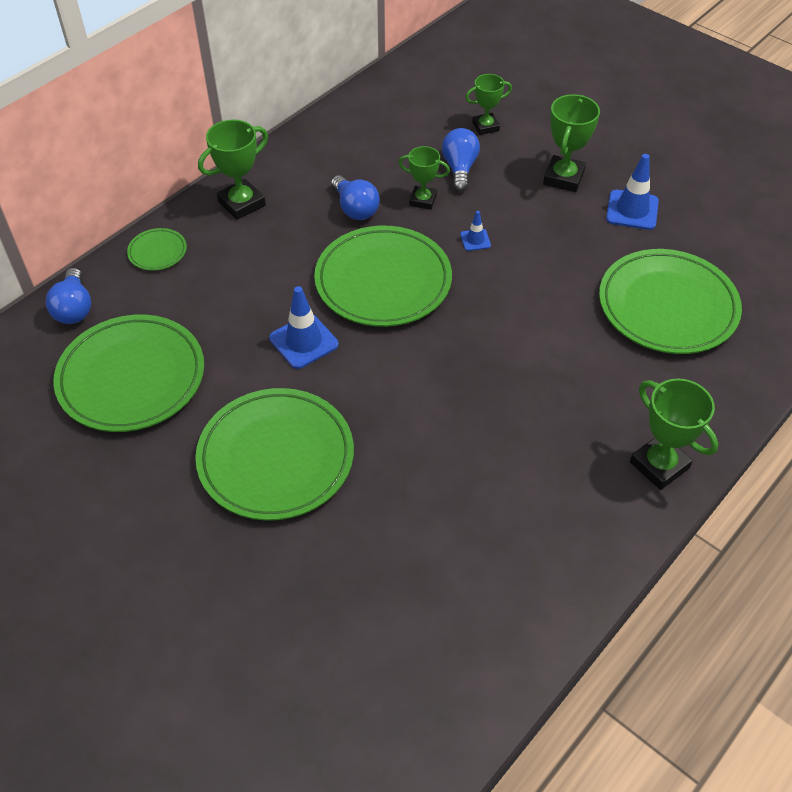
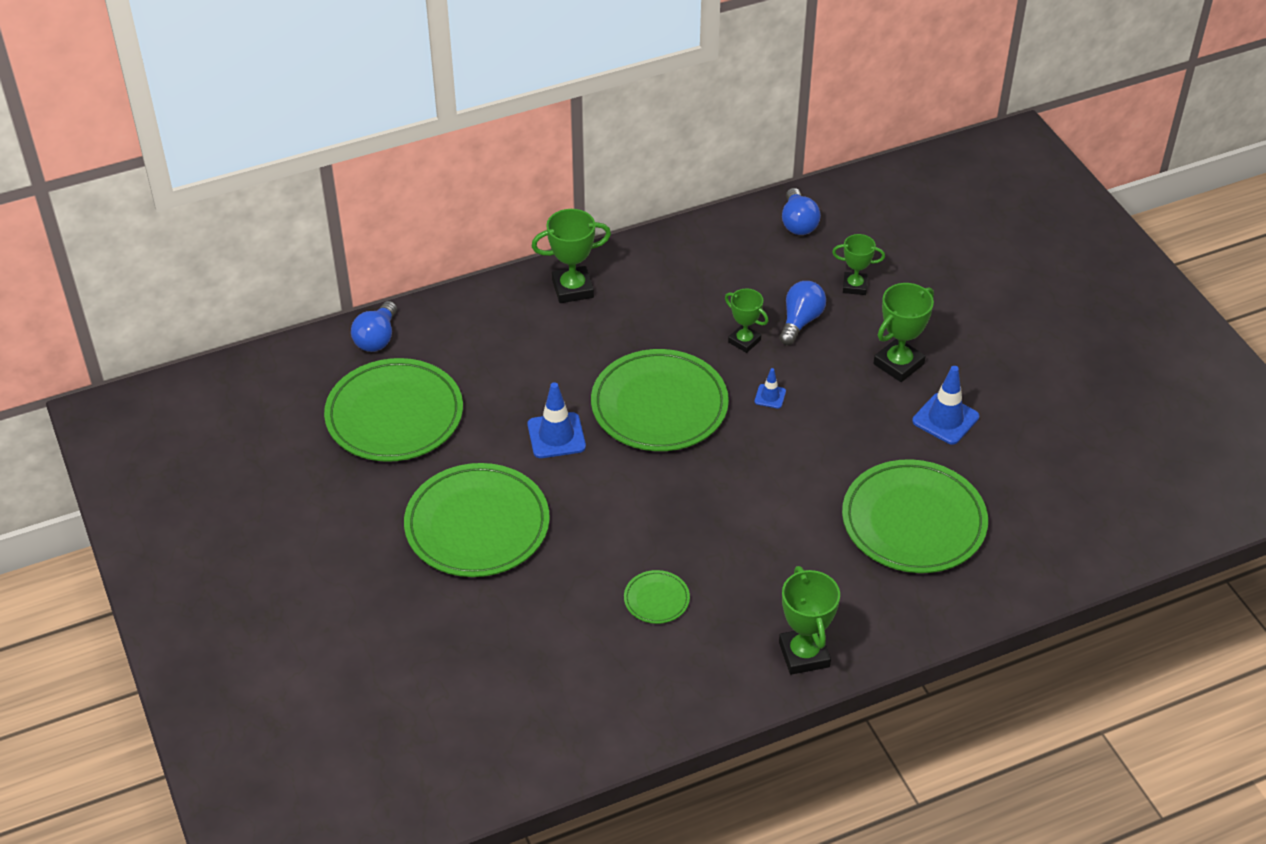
camera: 25 degrees right, 5 degrees down
(157, 252) = (473, 310): green plate -> green plate (656, 599)
(355, 208) = (675, 328): blue light bulb -> blue light bulb (798, 223)

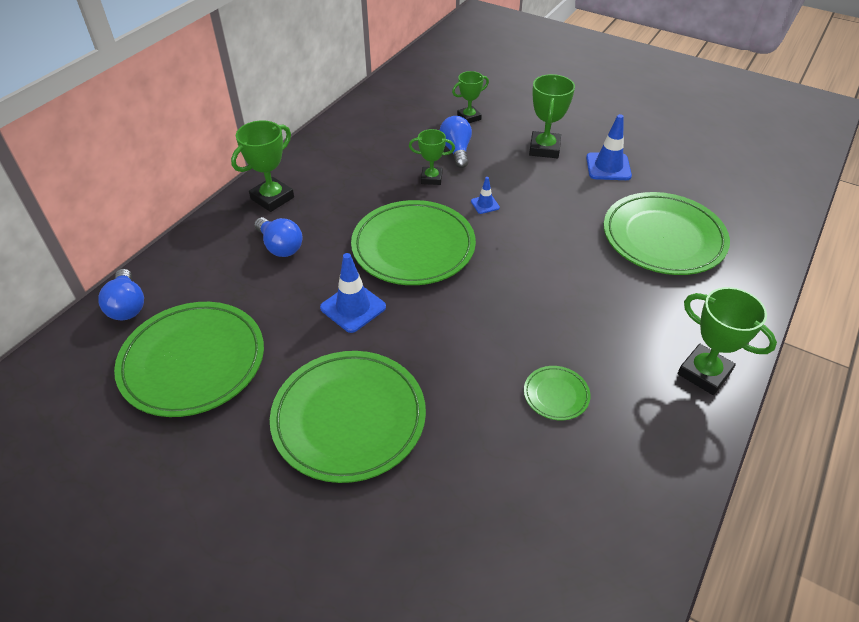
camera: 35 degrees left, 0 degrees up
(798, 223) = (396, 98): blue light bulb -> blue light bulb (280, 246)

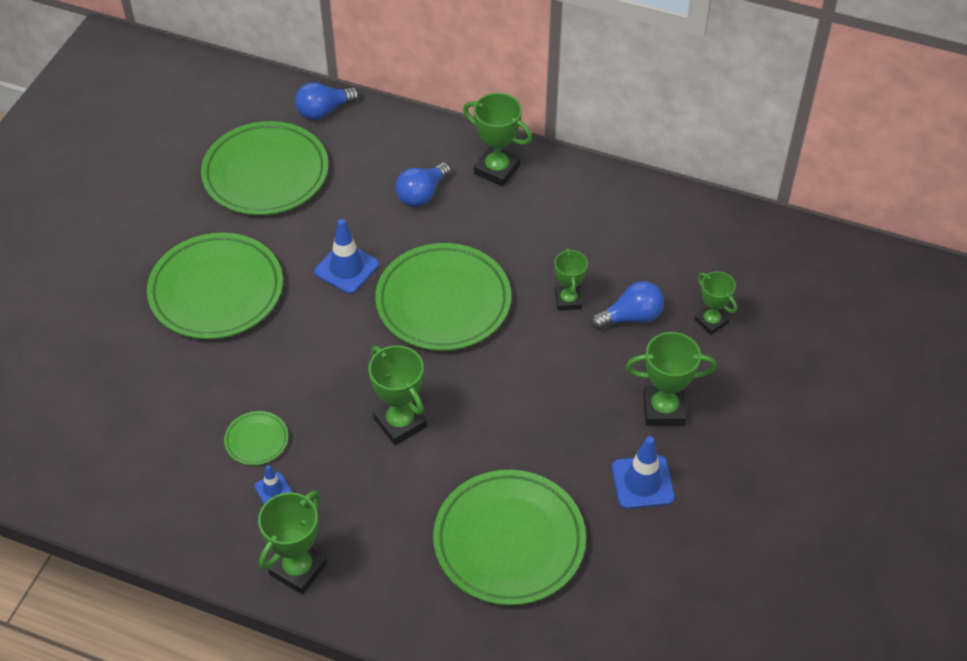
camera: 80 degrees right, 5 degrees up
(485, 204) = (531, 357): blue traffic cone -> blue traffic cone (273, 489)
(544, 288) = (400, 423): none -> green trophy

